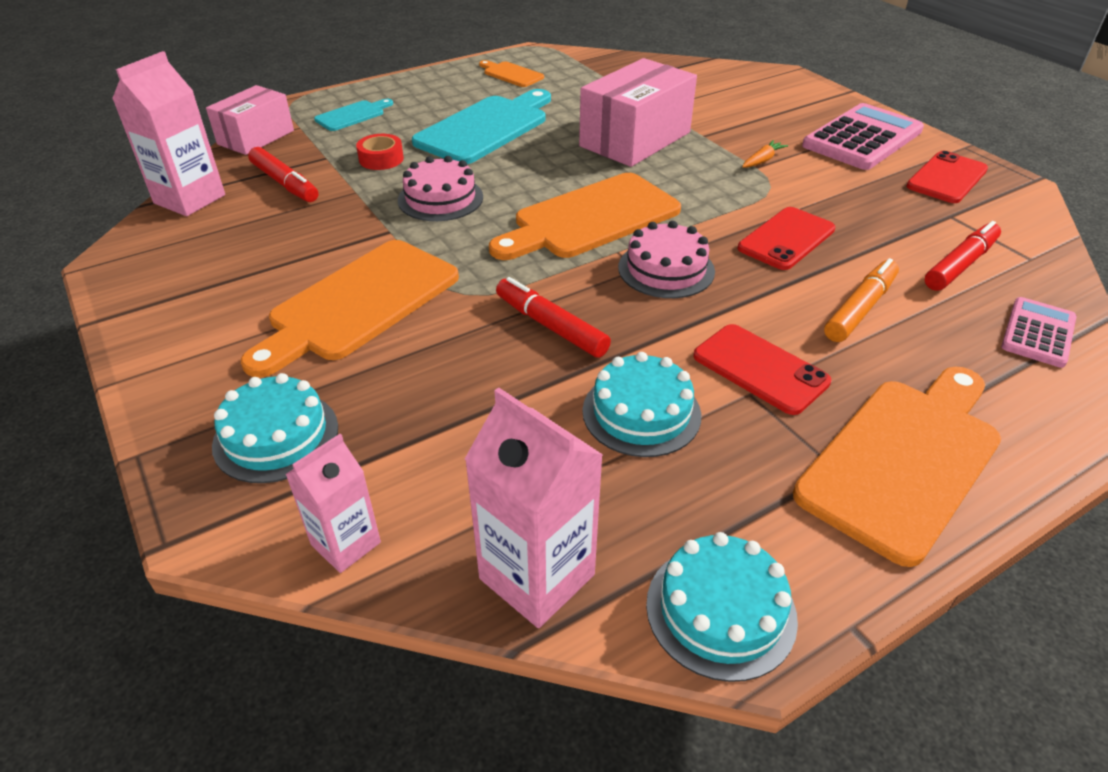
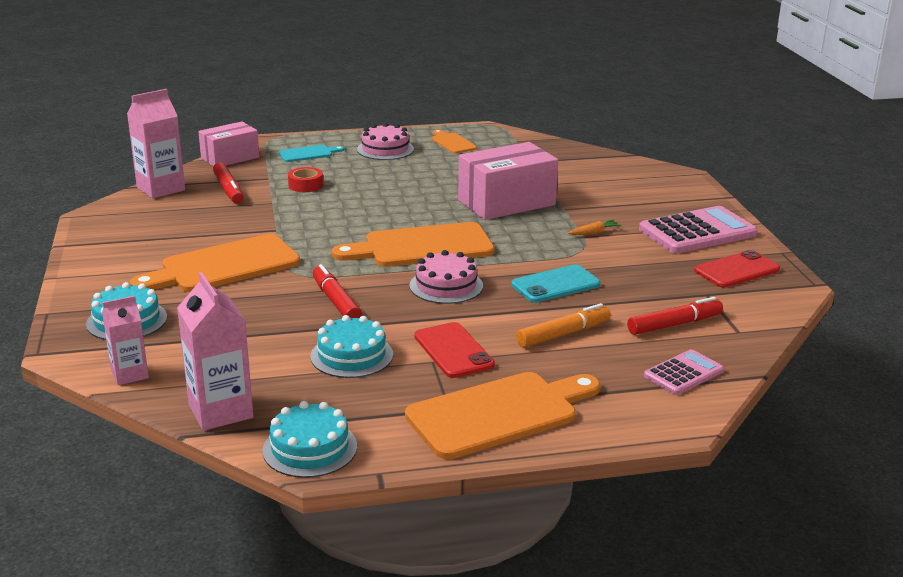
camera: 20 degrees right, 15 degrees down
(440, 198) = (326, 216): pink cake -> pink cake (385, 149)
(486, 128) = (398, 177): turquoise cutting board -> none
(786, 239) = (555, 284): red phone -> turquoise phone

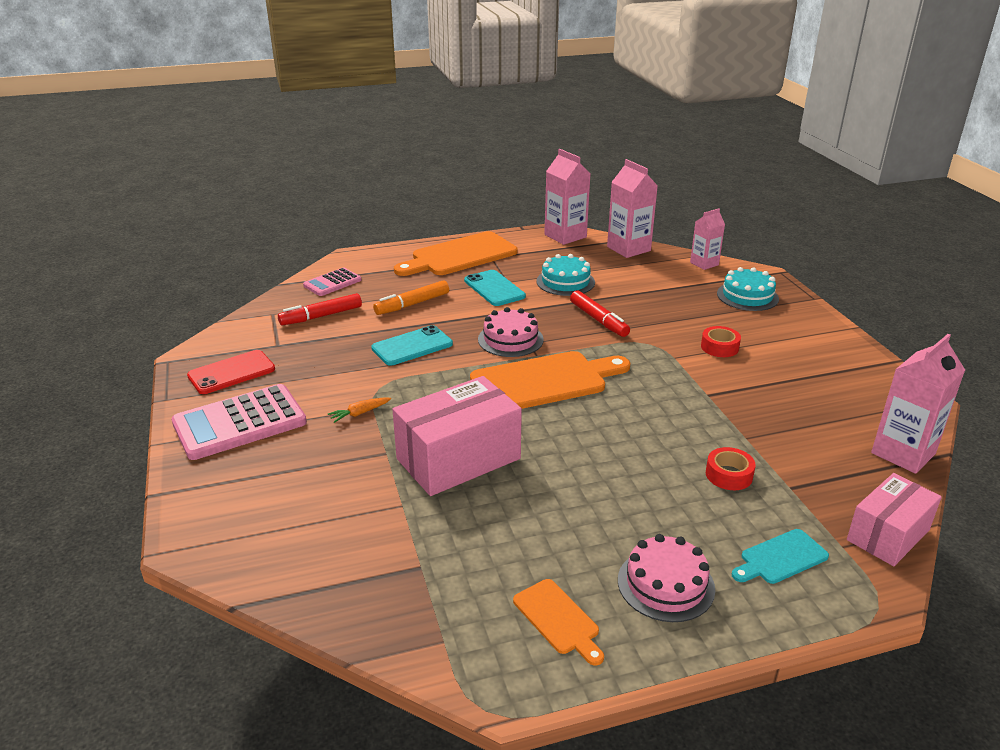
camera: 175 degrees right, 5 degrees up
(224, 266) = (719, 347): orange cutting board -> red tape
(228, 190) = (818, 458): red marker -> none
(310, 448) = (565, 236): turquoise cake -> pink carton
(453, 351) = (494, 288): red phone -> turquoise phone

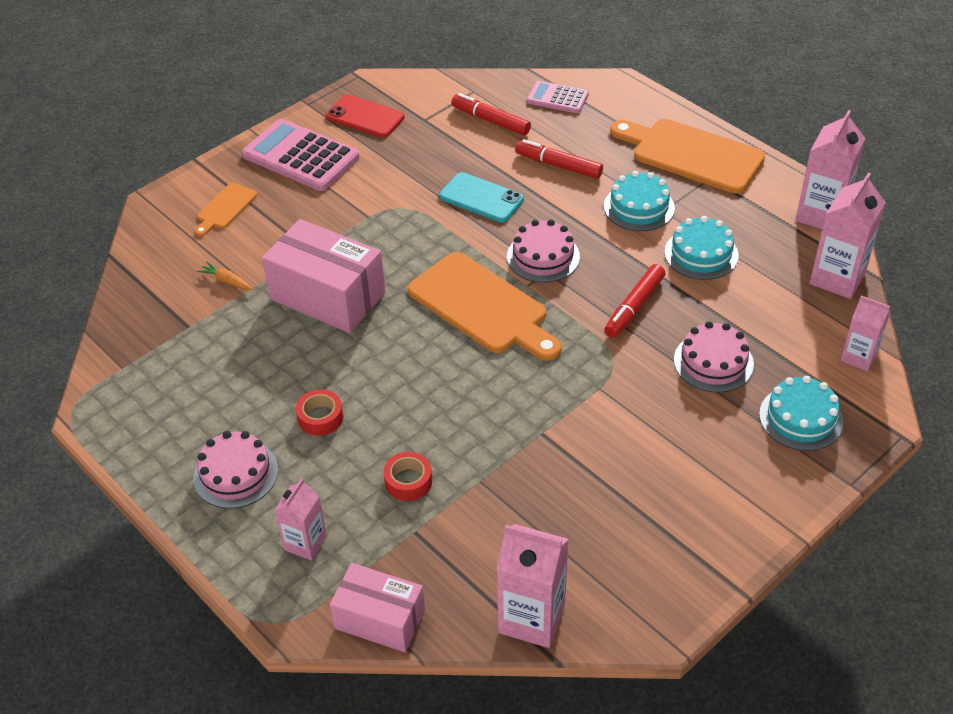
camera: 65 degrees right, 15 degrees up
(359, 413) = (355, 213): orange carrot -> orange carrot (226, 281)
(412, 304) = (558, 165): orange marker -> red marker
(494, 288) = (639, 207): turquoise phone -> turquoise cake
(558, 619) = (169, 421): orange cutting board -> orange cutting board (225, 208)
(676, 308) = (713, 362): none -> pink cake
(719, 347) = (649, 420): red tape -> red tape (320, 417)
(781, 558) = (305, 543): turquoise cutting board -> pink carton

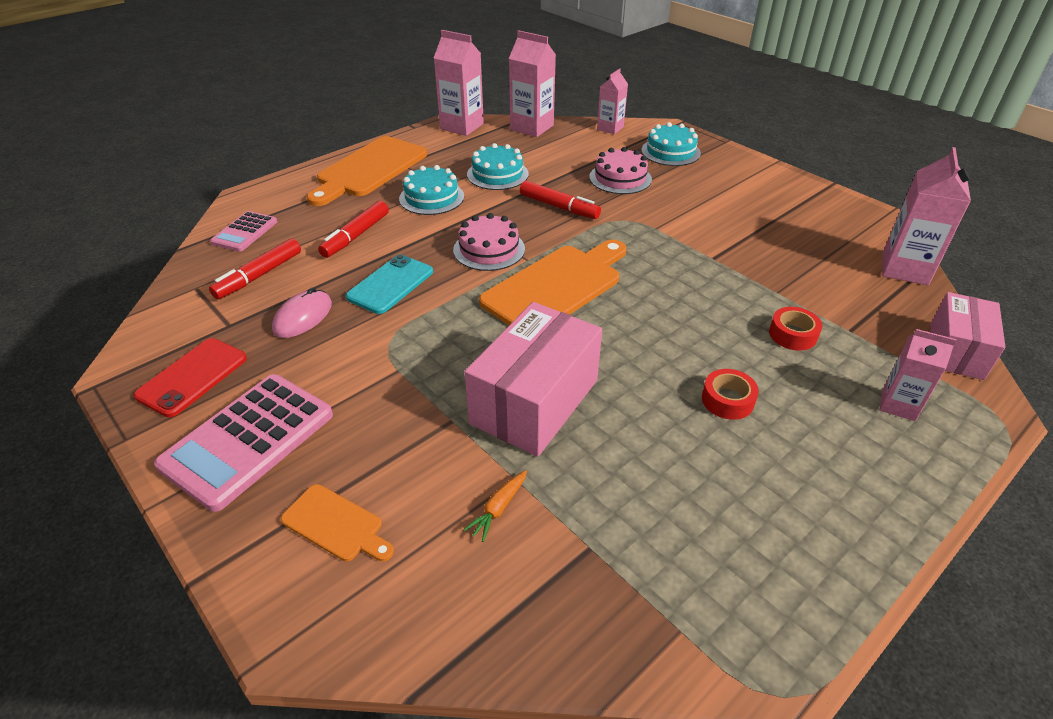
camera: 90 degrees left, 5 degrees down
(235, 473) = (830, 471): pink cake -> none
(434, 155) = (303, 317): none -> pink mouse

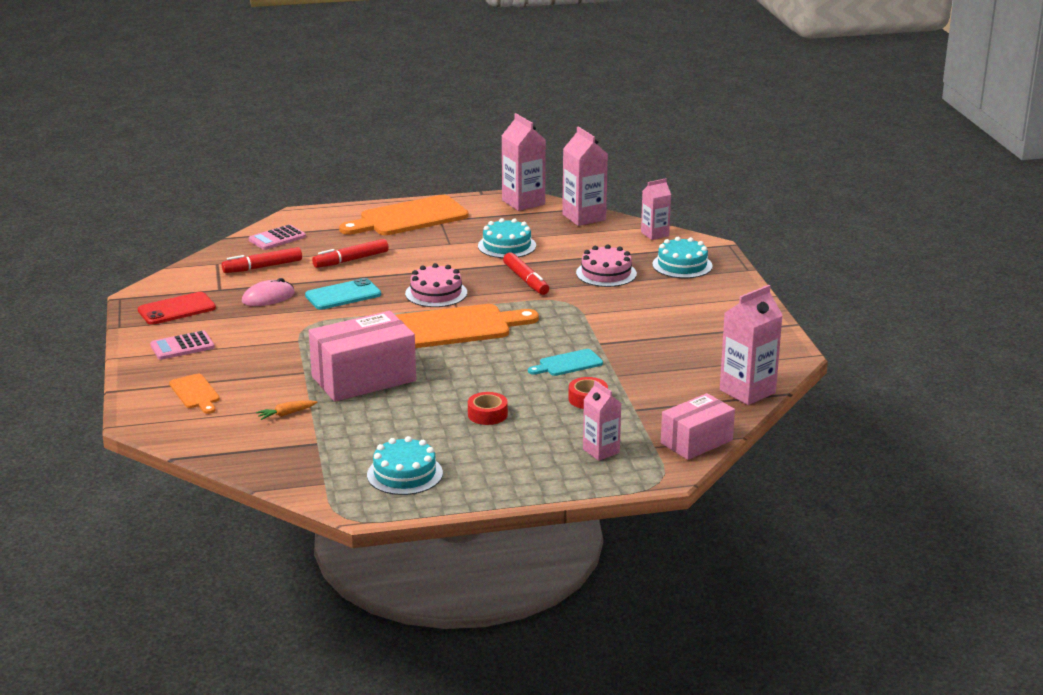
camera: 30 degrees right, 15 degrees down
(248, 440) = (182, 346): pink calculator -> pink calculator, size x0.56
(431, 197) = (434, 249): turquoise cake -> turquoise cake (404, 474)
(717, 295) = (568, 364): none -> turquoise cutting board

